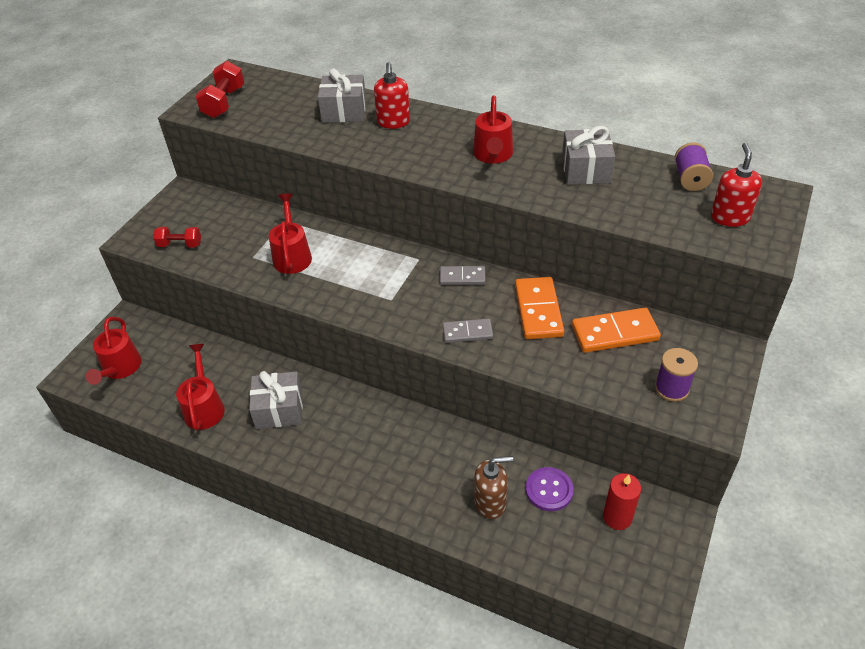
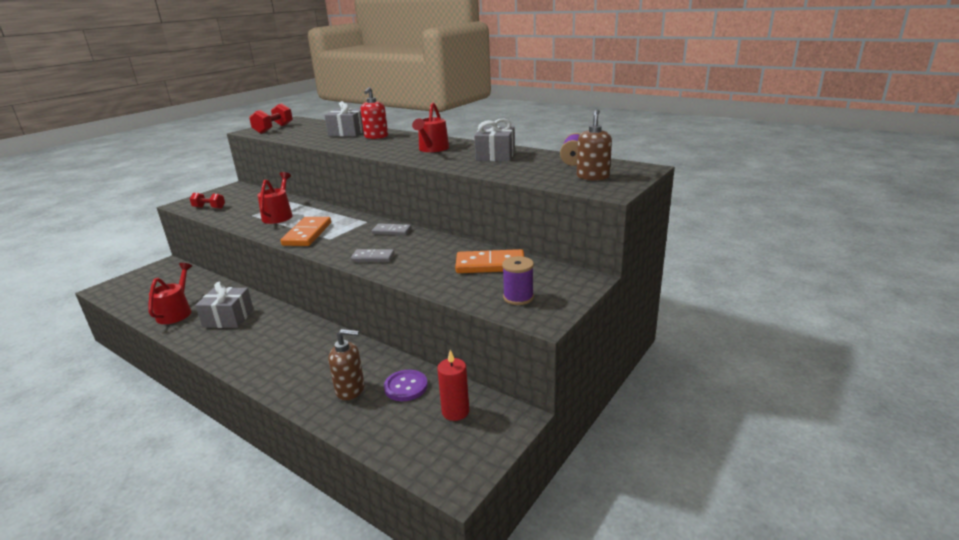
camera: 10 degrees right, 20 degrees down
(120, 369) = (138, 288): red watering can -> none
(538, 310) = (437, 250): orange domino -> orange domino (307, 234)
(729, 217) = (593, 177): red soap dispenser -> brown soap dispenser

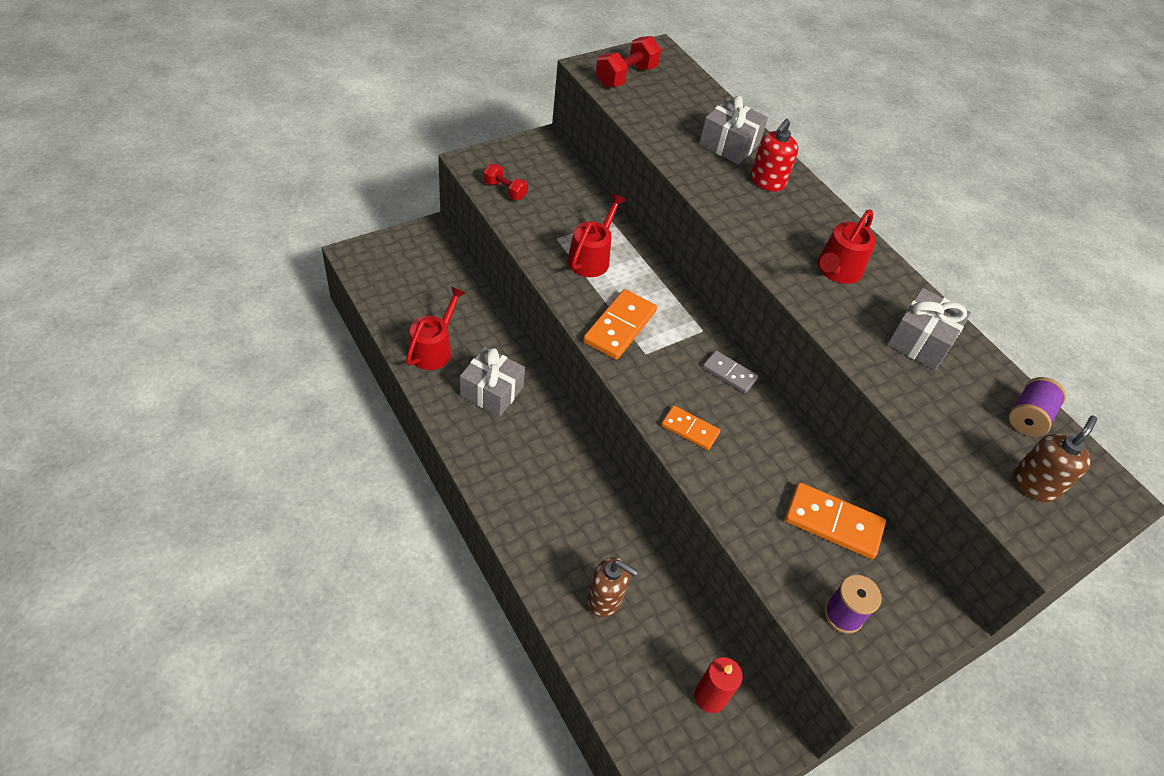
camera: 15 degrees right, 25 degrees up
(373, 257) = (690, 429): grey domino -> orange domino
(406, 387) = (667, 626): purple button -> none

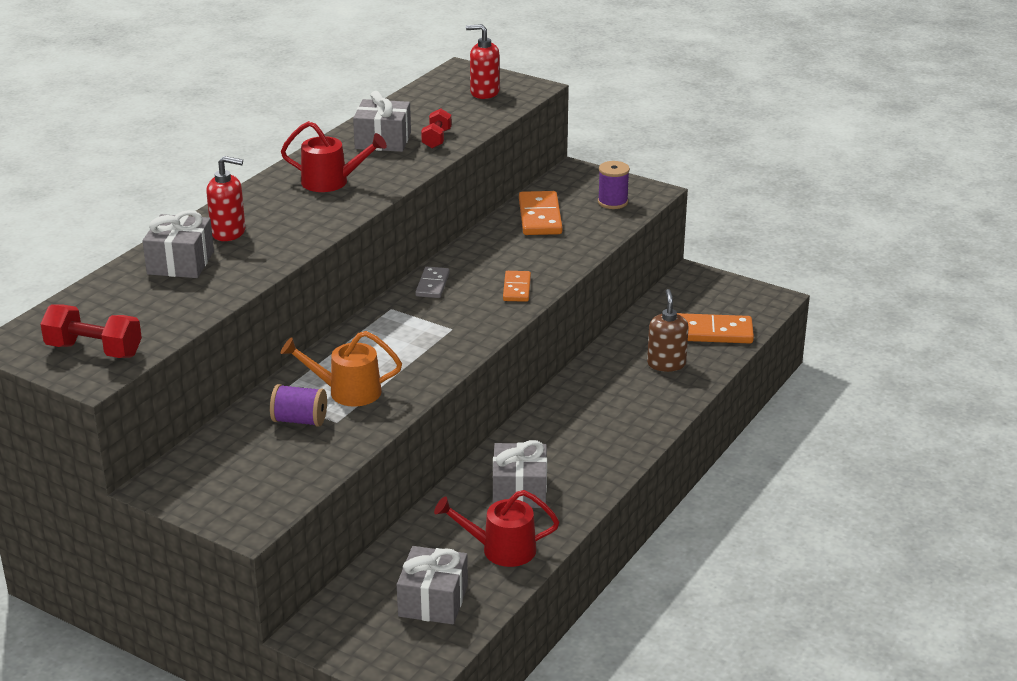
camera: 110 degrees left, 20 degrees down
(412, 293) = (433, 601): none -> grey gift
(505, 190) = (283, 481): red dumbbell -> red dumbbell (436, 139)
(591, 257) = (347, 392): red watering can -> orange watering can
(619, 326) = (432, 350): orange domino -> orange domino (712, 332)
(710, 697) = (689, 303): red candle -> none
(1027, 417) = (422, 99): purple spool -> purple spool (300, 420)
(1034, 484) = (484, 92): brown soap dispenser -> red soap dispenser

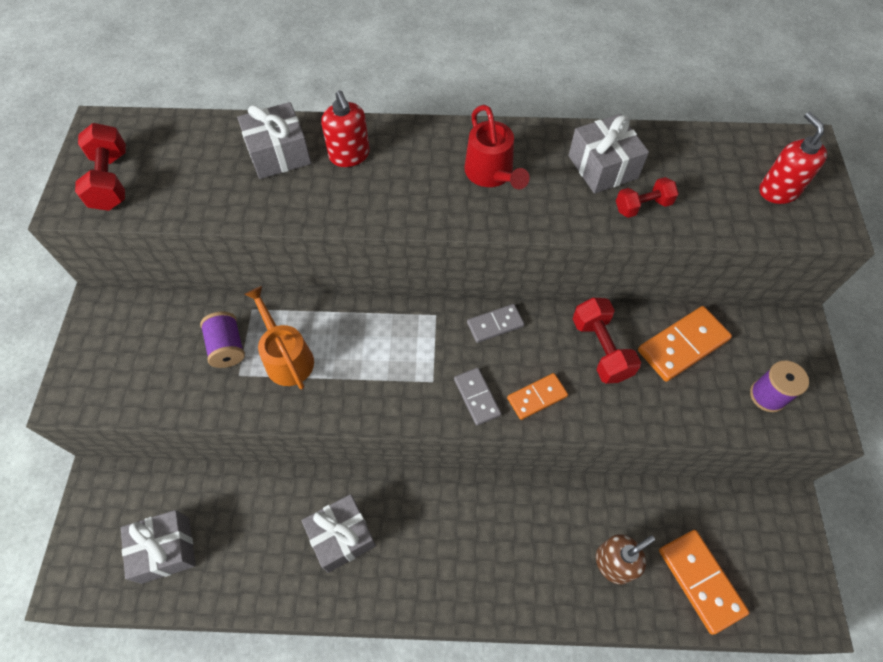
camera: 60 degrees right, 30 degrees up
(488, 314) = (477, 397): none -> grey domino
(500, 549) = (253, 566): red watering can -> none
(506, 249) = (601, 349): none -> red dumbbell

